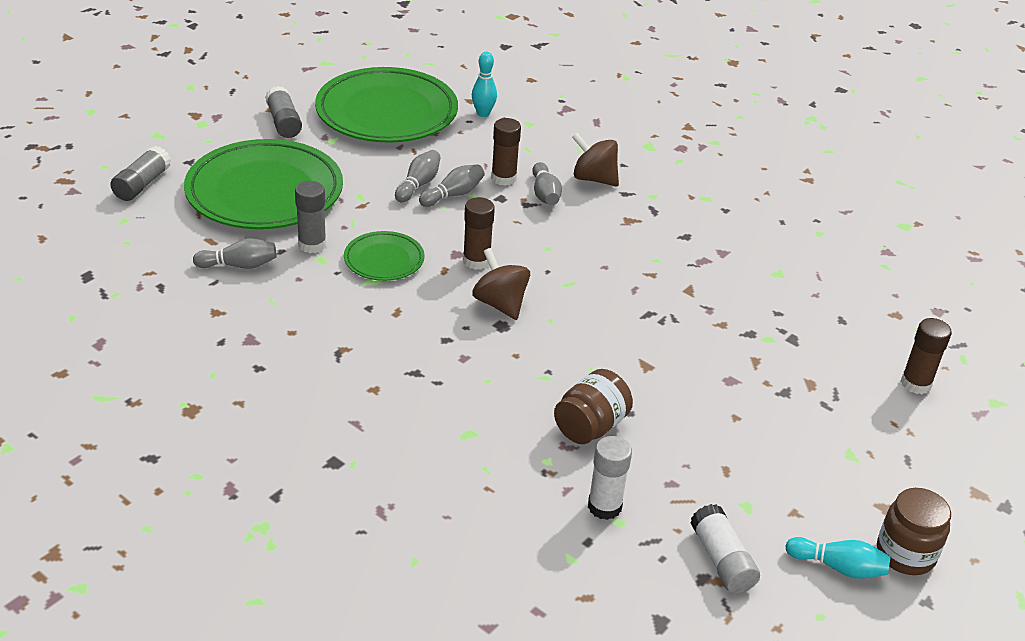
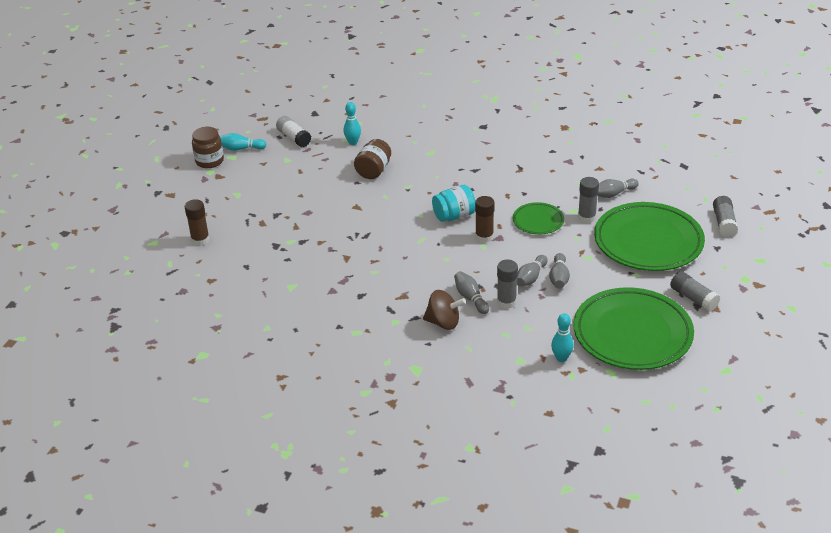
camera: 165 degrees right, 0 degrees up
(500, 304) = (454, 216): brown spinning top -> turquoise jar
(503, 178) = (506, 302): brown glue stick -> grey glue stick
(604, 506) = (353, 142): white glue stick -> turquoise bowling pin

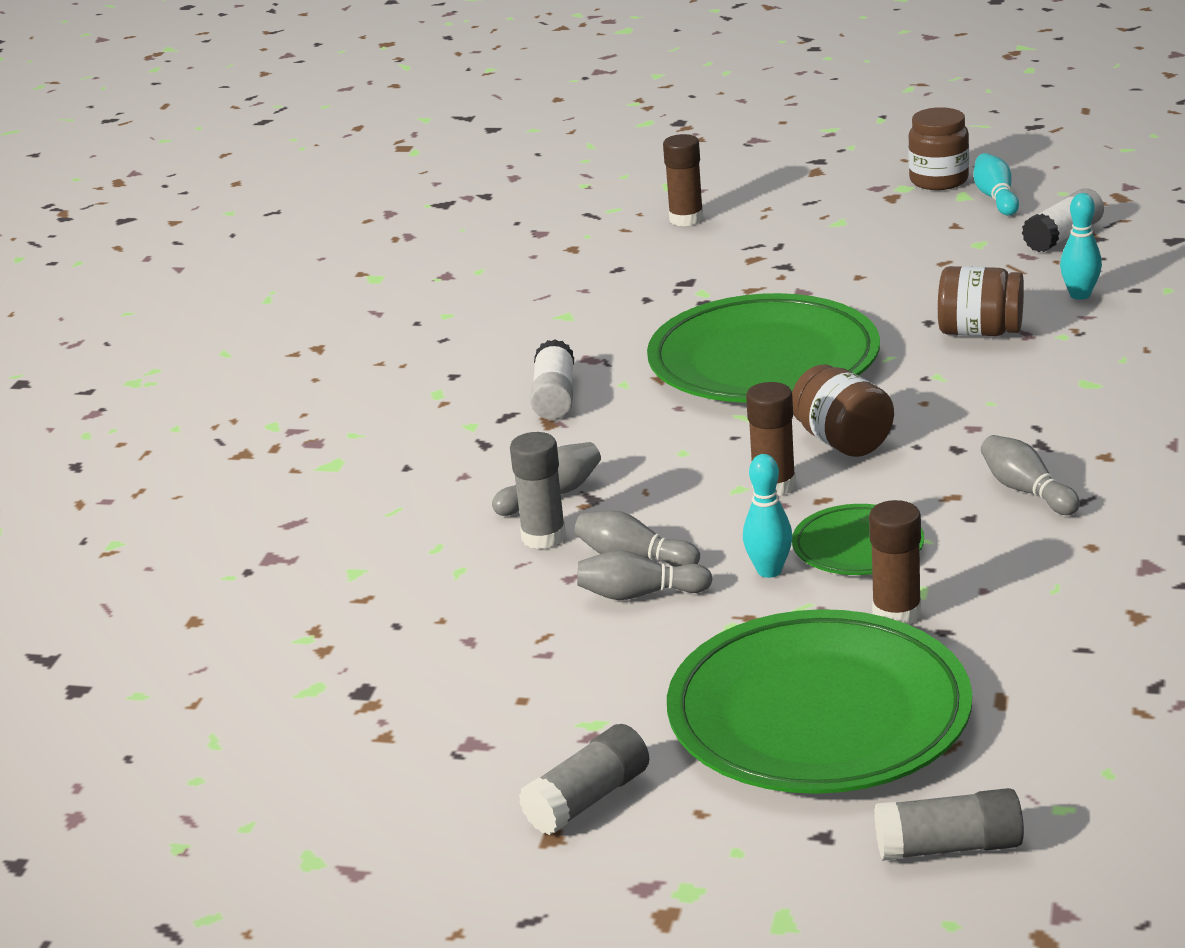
camera: 85 degrees right, 10 degrees down
(378, 293) = (554, 397): none -> white glue stick
(443, 322) = (470, 475): brown spinning top -> none
(454, 216) = (843, 441): turquoise jar -> brown jar
(561, 358) = (359, 621): turquoise bowling pin -> turquoise bowling pin (769, 571)
(586, 217) = (896, 613): grey glue stick -> brown glue stick
(614, 194) = (1022, 647): grey bowling pin -> grey bowling pin (1027, 491)
(632, 333) = (444, 710): green plate -> green plate (763, 361)

